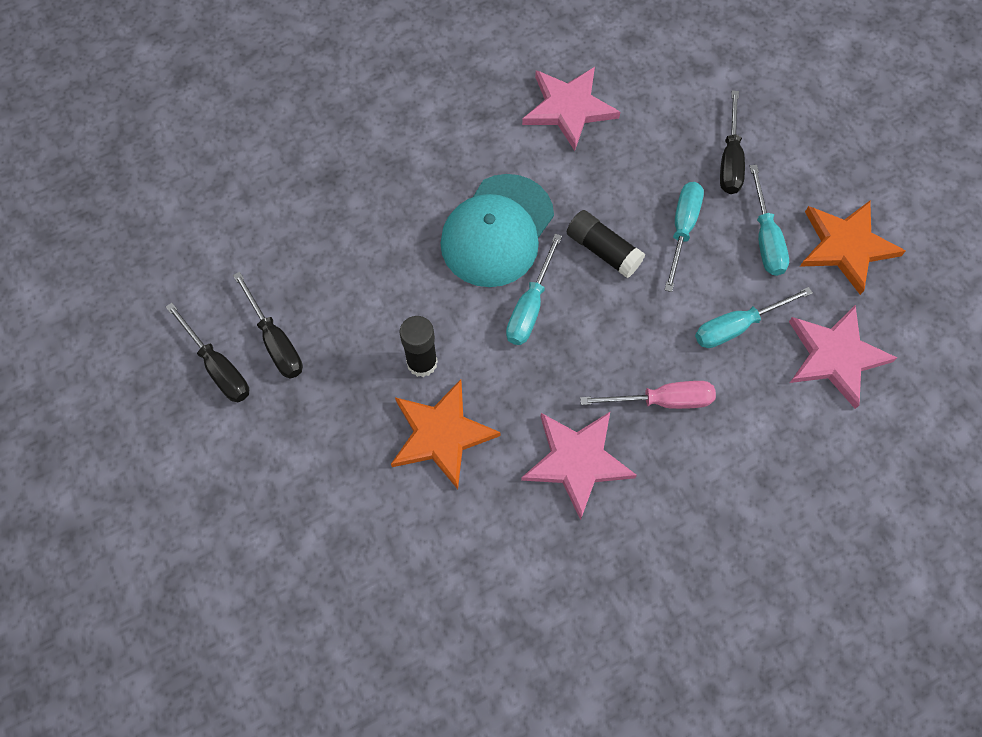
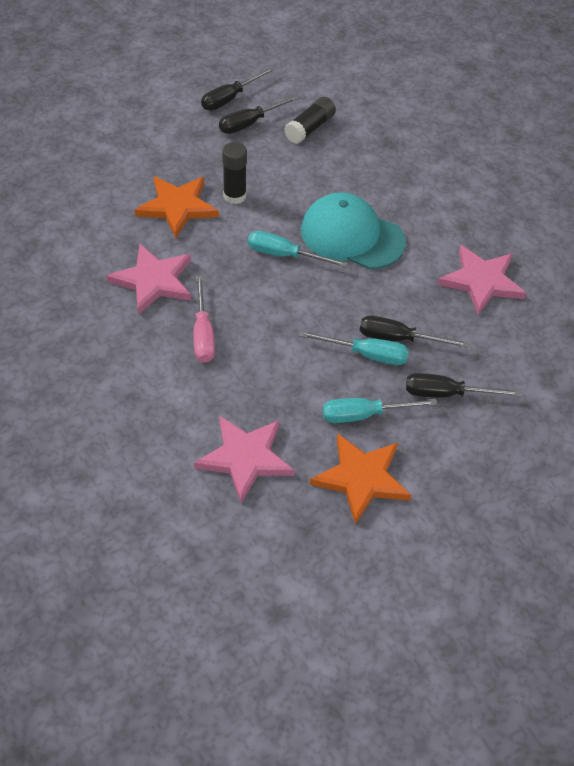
camera: 85 degrees right, 15 degrees down
(603, 250) = (340, 301): black glue stick -> black glue stick (309, 128)
(657, 196) = (398, 339): none -> black screwdriver
(737, 326) = (272, 388): turquoise screwdriver -> none

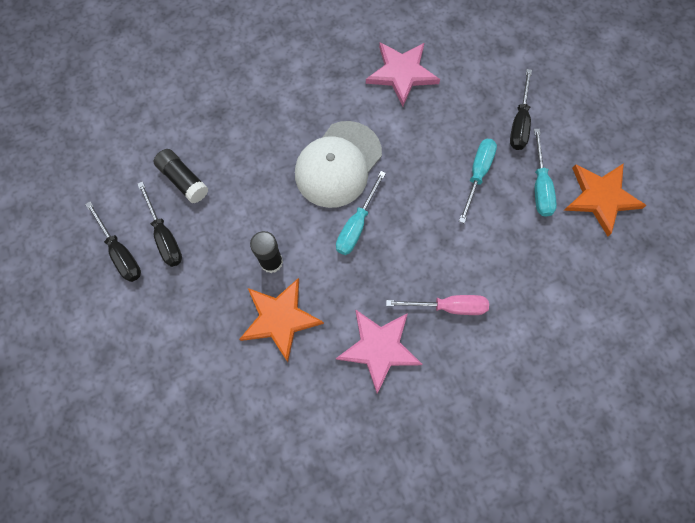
camera: 80 degrees left, 20 degrees up
(245, 458) = (583, 283): pink star -> none
(352, 236) = (338, 164): turquoise cap -> white cap
(398, 339) = (461, 147): black screwdriver -> none

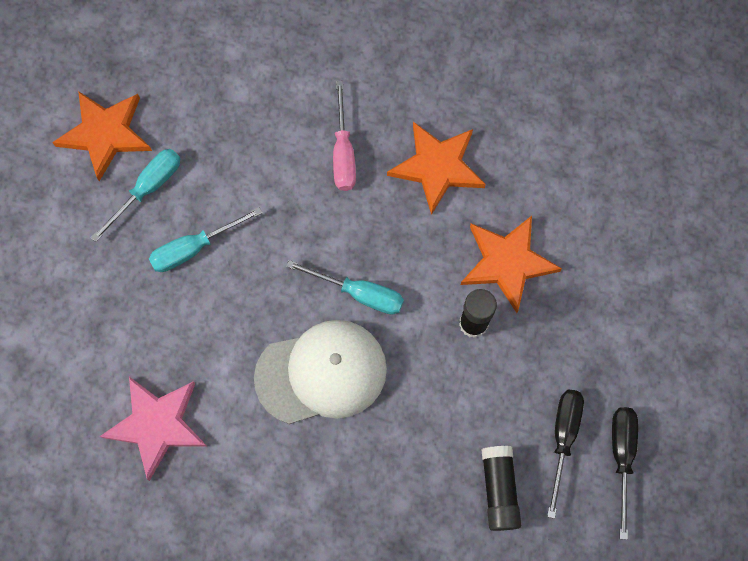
camera: 140 degrees left, 0 degrees up
(356, 225) = (359, 293): turquoise screwdriver -> turquoise screwdriver turned 45 degrees clockwise
(379, 348) = (437, 167): pink star -> orange star
(448, 306) = (343, 153): pink screwdriver -> pink screwdriver turned 135 degrees counterclockwise
(519, 122) = (97, 266): black screwdriver -> none

